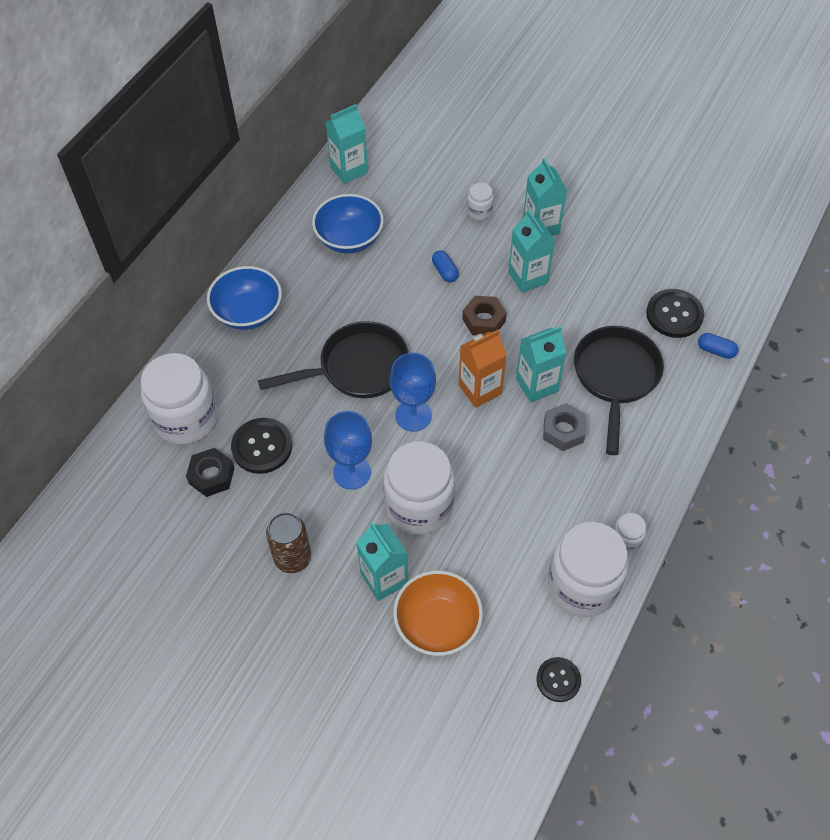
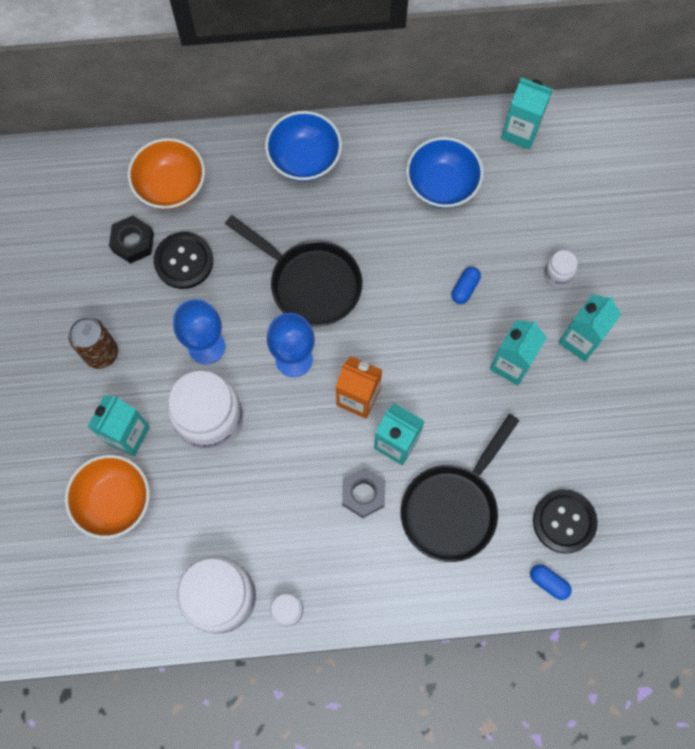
camera: 55 degrees right, 15 degrees up
(186, 418) = (171, 186): white jar -> orange bowl
(483, 320) = (434, 355): brown nut -> none
(558, 680) = (124, 626): black button -> none
(615, 377) = (452, 507): black pan -> black pan turned 150 degrees clockwise
(715, 350) = (548, 582): blue capsule -> blue capsule turned 45 degrees counterclockwise

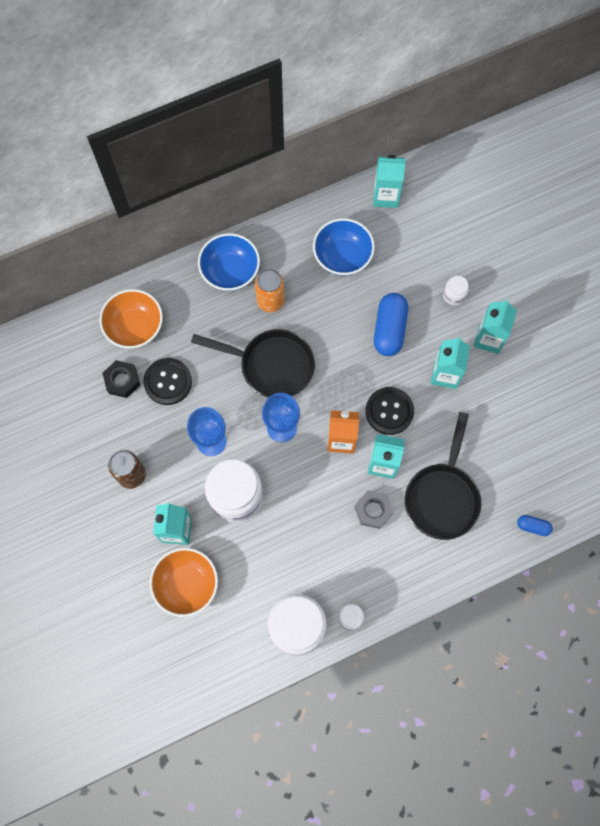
camera: 20 degrees left, 0 degrees up
(338, 208) = (270, 301): none -> orange can
(465, 288) = (389, 329): blue capsule -> blue capsule, size x1.98
(564, 521) = (527, 477): black button -> black button (389, 411)

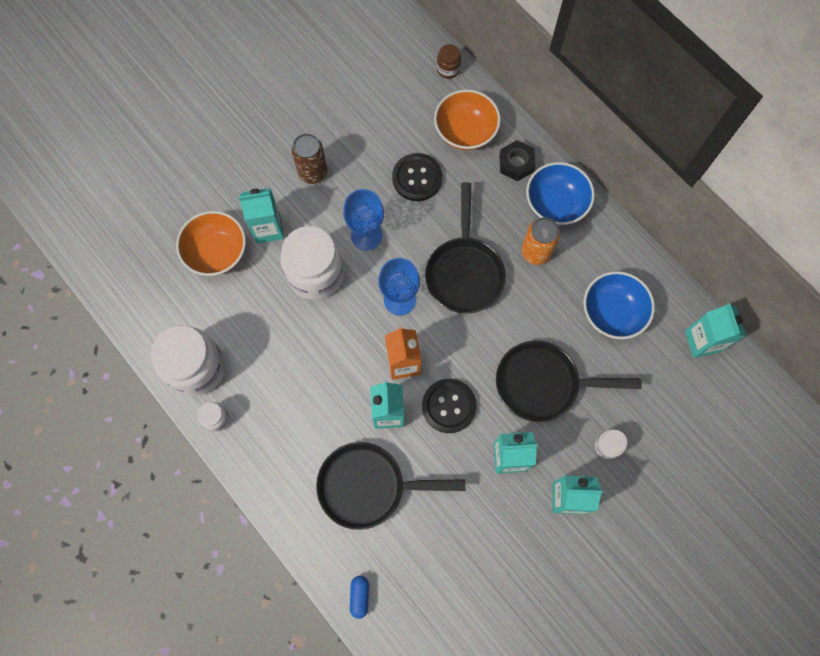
camera: 75 degrees right, 0 degrees up
(65, 325) = (448, 69): none -> brown jar
(122, 381) = (406, 136): black nut -> black nut (516, 163)
(373, 510) = (334, 415): grey nut -> none
(389, 329) = (543, 383): blue capsule -> black pan

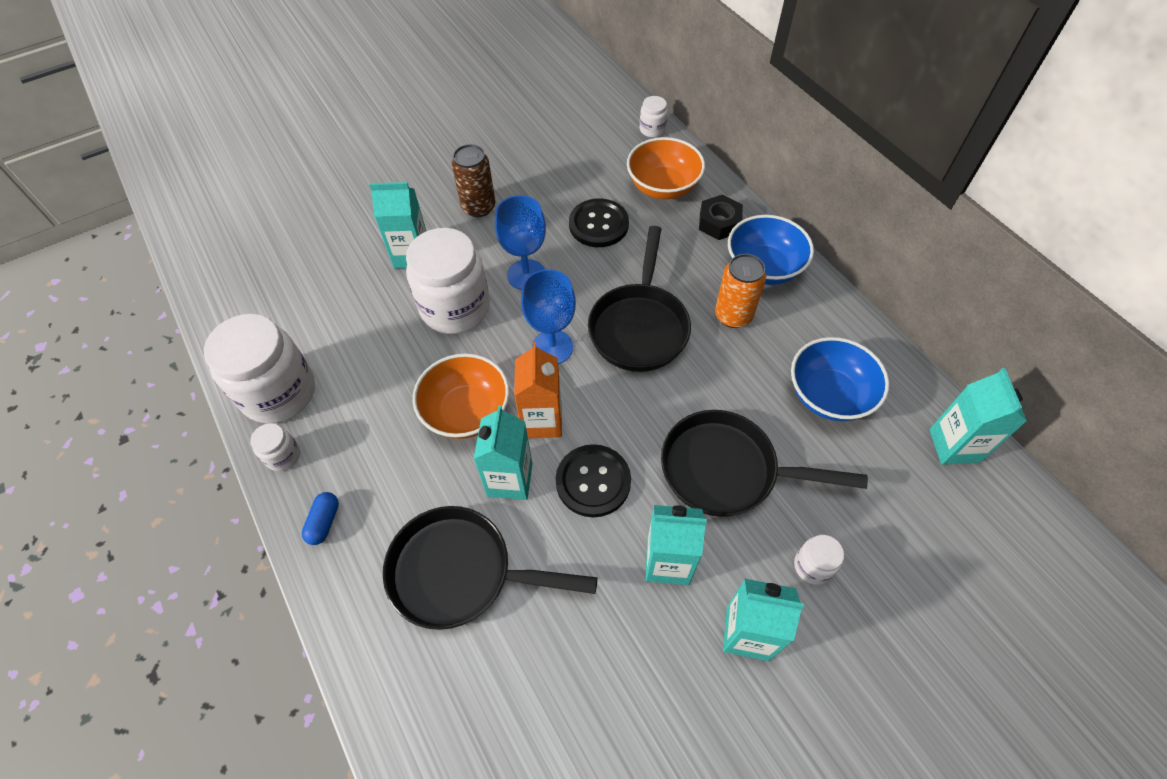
camera: 10 degrees right, 15 degrees down
(217, 252) = (345, 272): orange bowl -> orange bowl (466, 412)
(359, 596) = (409, 736): blue capsule -> blue capsule (324, 522)
(448, 69) = (652, 129): brown jar -> white jar

